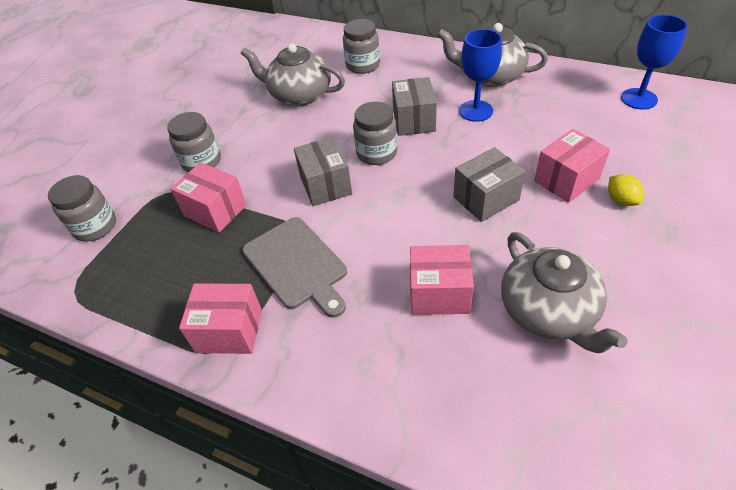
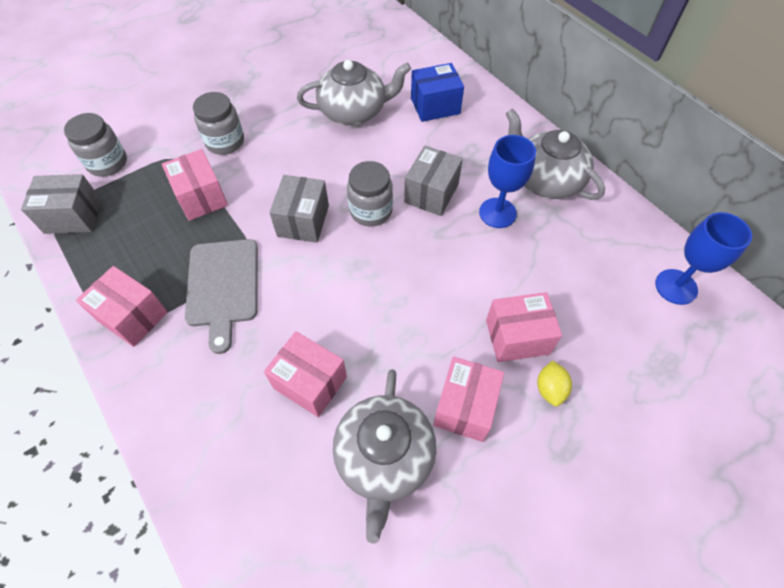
camera: 25 degrees right, 10 degrees up
(299, 95) = (354, 111): grey teapot -> grey teapot turned 120 degrees clockwise
(363, 65) = (435, 106): grey jar -> blue box
(486, 198) = (426, 313): grey box -> grey box (73, 216)
(574, 244) = (465, 407): none -> pink box

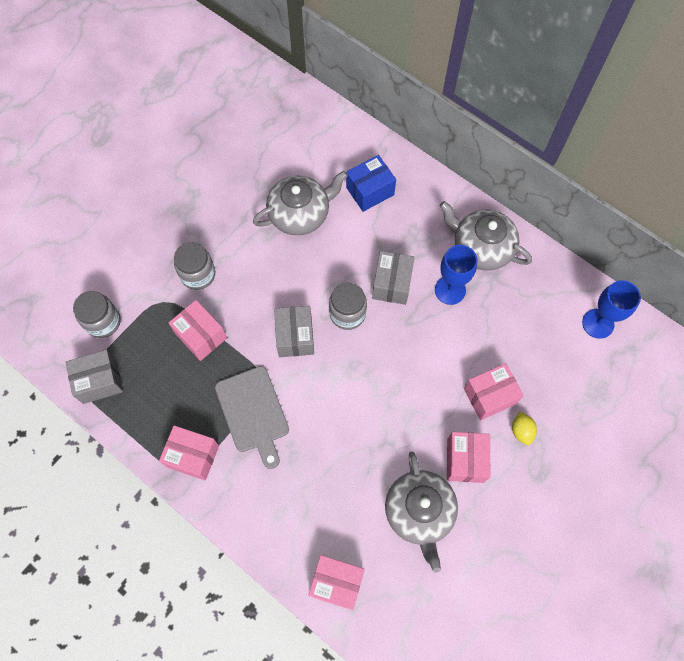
camera: 15 degrees left, 10 degrees up
(310, 382) = (349, 472): pink box -> pink box (336, 583)

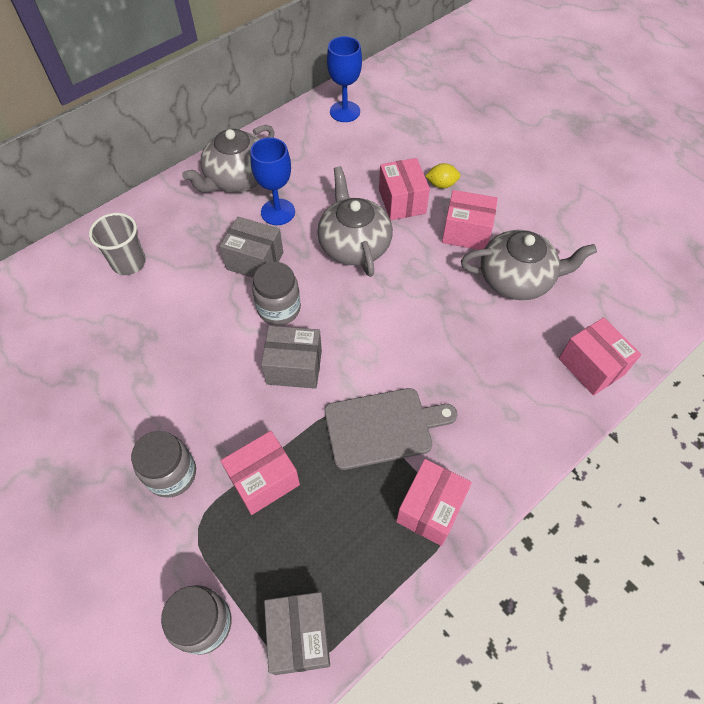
camera: 80 degrees left, 10 degrees down
(300, 214) = (129, 338): grey teapot -> grey teapot (354, 244)
(336, 583) = (591, 366): pink box -> pink box turned 60 degrees counterclockwise
(370, 191) = (129, 263): blue box -> grey cup

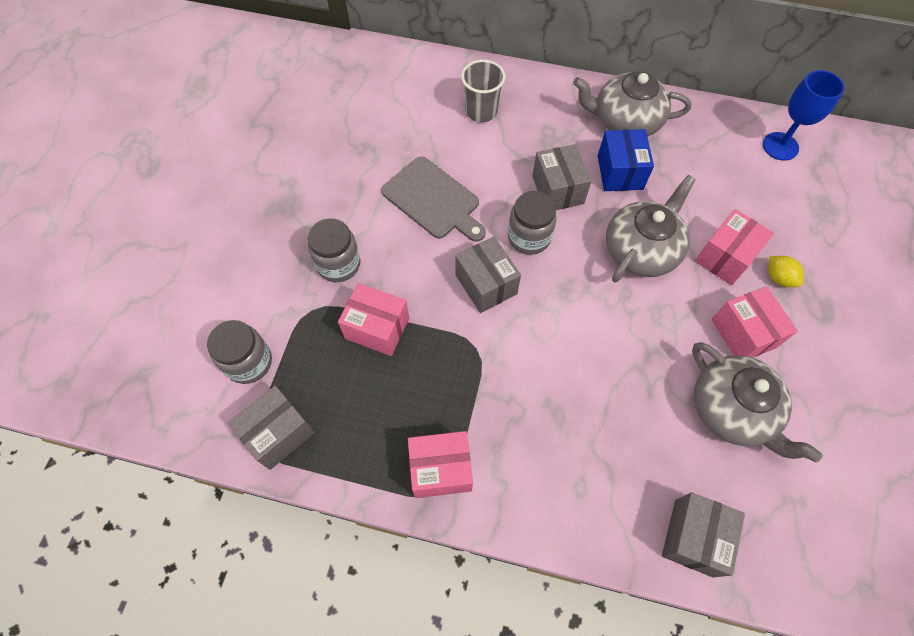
camera: 55 degrees right, 5 degrees up
(278, 212) = (620, 172): blue goblet -> blue box
(383, 427) = (485, 386): grey cutting board -> grey cutting board (433, 200)
(591, 366) = (693, 537): pink box -> grey box

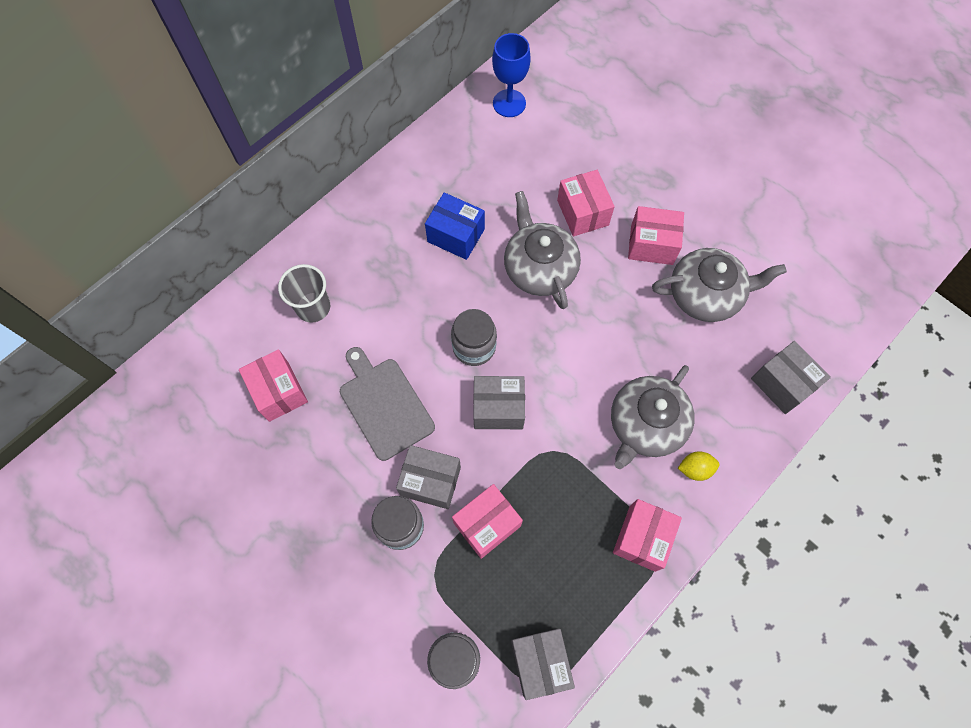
camera: 60 degrees left, 5 degrees up
(397, 127) = (279, 392): none -> pink box
(433, 200) = (384, 405): grey cutting board -> grey cutting board turned 105 degrees counterclockwise
(557, 190) = (441, 295): grey box -> grey box (430, 481)
(625, 121) = (407, 197): grey teapot -> grey teapot (645, 424)
(778, 278) = (621, 189): yellow lemon -> yellow lemon (695, 469)

